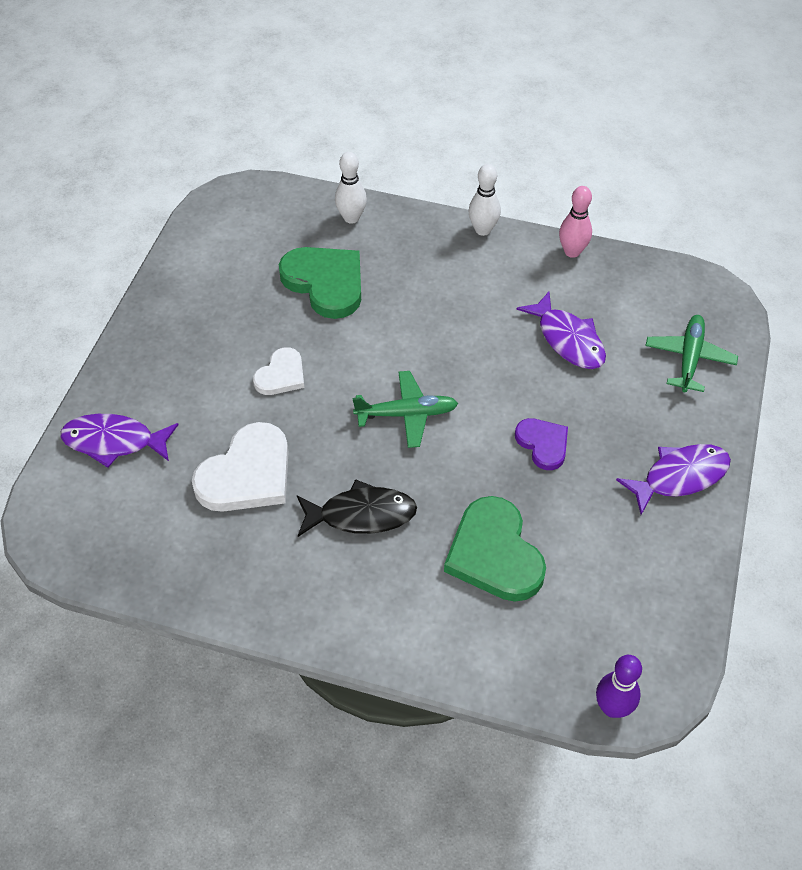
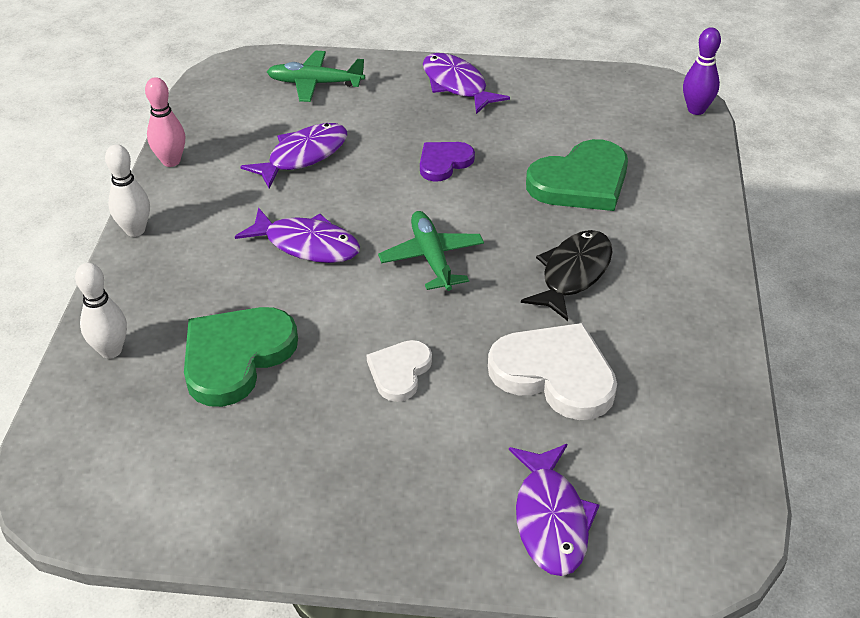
camera: 100 degrees left, 10 degrees down
(281, 375) = (399, 372): white heart -> white heart turned 90 degrees counterclockwise
(361, 515) = (573, 274): black fish -> black fish turned 45 degrees clockwise
(442, 332) = (307, 245): none -> purple fish

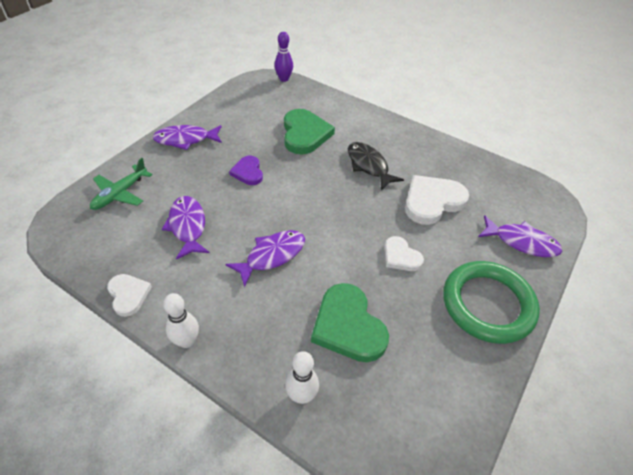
camera: 65 degrees left, 5 degrees up
(171, 161) = (128, 295): pink bowling pin -> white heart
(372, 502) = (487, 304): none -> green ring
(432, 258) = (322, 209): green plane -> none

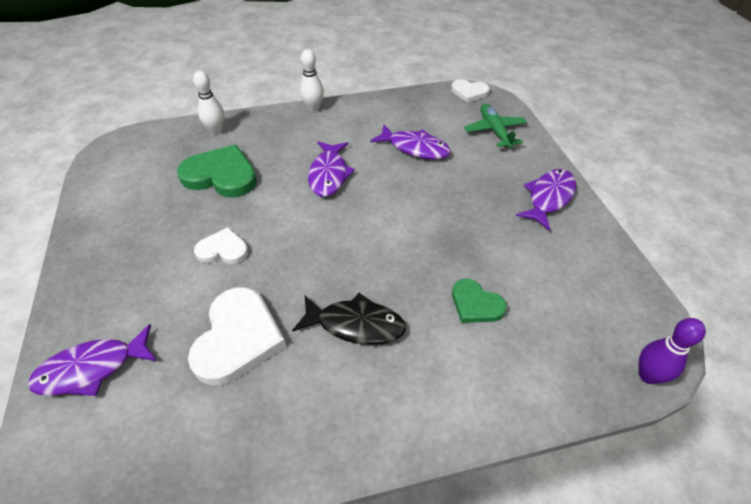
camera: 135 degrees right, 0 degrees up
(128, 295) = (379, 101): white heart -> white heart (469, 92)
(248, 172) = (449, 215): purple heart -> none
(305, 134) = (476, 304): green heart -> green heart, size x0.58
(487, 304) = (108, 267): green ring -> none

